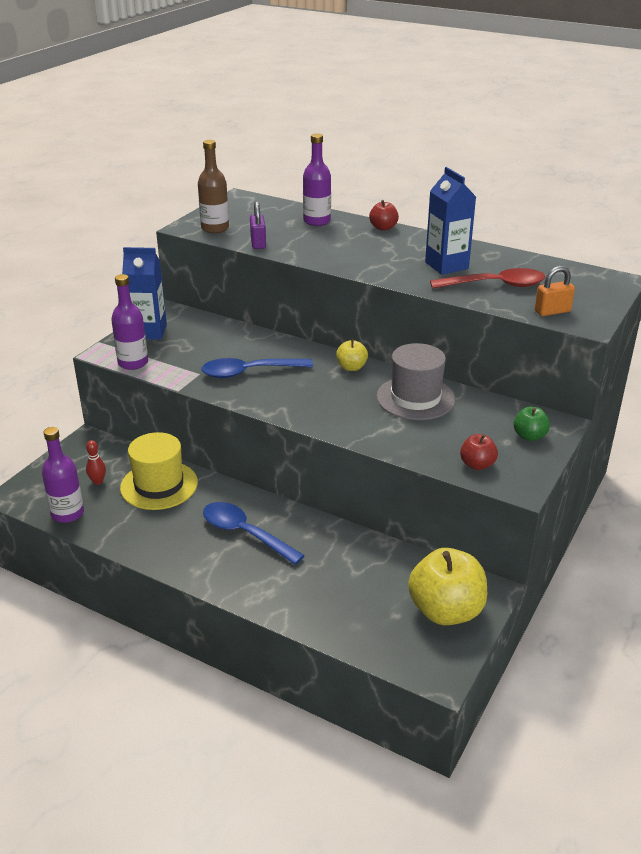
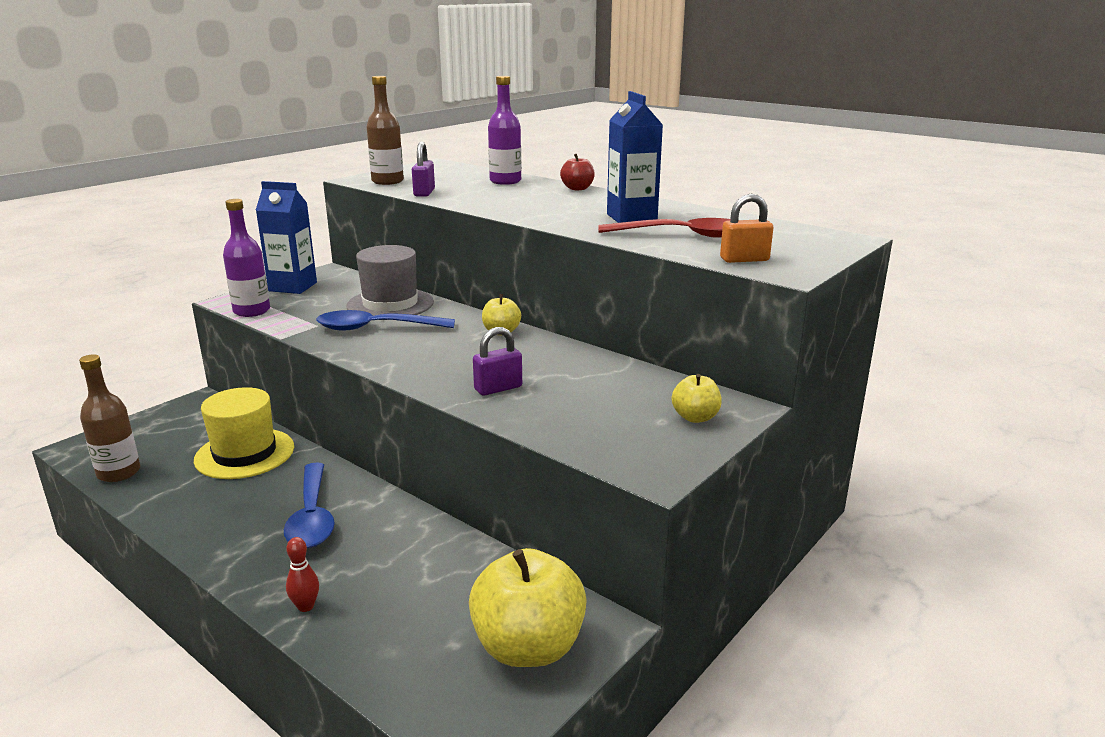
camera: 10 degrees right, 10 degrees down
(67, 513) = (119, 473): purple bottle -> brown bottle
(98, 481) = (178, 443): red bowling pin -> red bowling pin (305, 606)
(245, 533) = (312, 516): blue spoon -> blue spoon turned 150 degrees counterclockwise
(377, 424) = (498, 388): none -> purple padlock
(415, 398) = (563, 366): grey hat -> grey hat (390, 304)
(477, 464) = (606, 443): red apple -> none
(529, 436) = (695, 417): green apple -> yellow apple

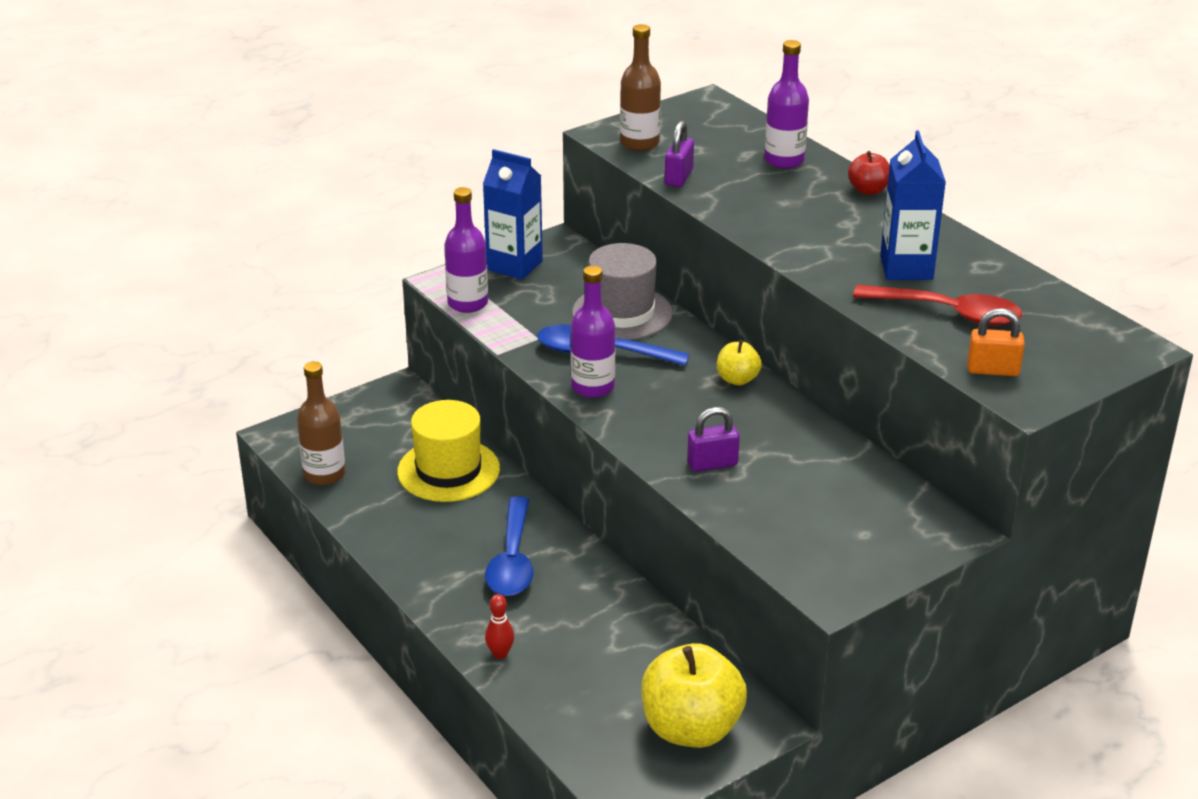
camera: 15 degrees right, 10 degrees up
(373, 350) = (593, 387): none -> purple bottle
(695, 417) = (901, 535): yellow apple -> none

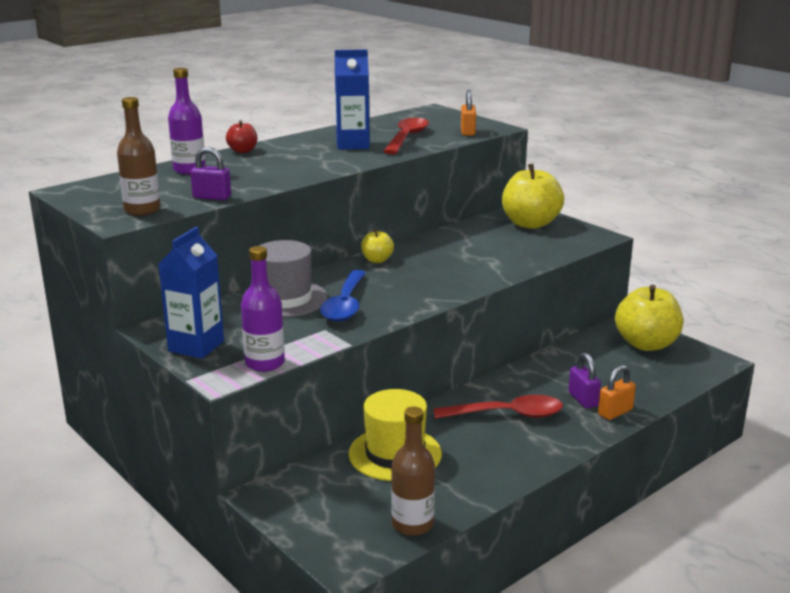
camera: 95 degrees left, 10 degrees down
(500, 654) = (615, 412): red bowling pin -> orange padlock
(512, 560) = (507, 414): blue spoon -> red spoon
(593, 387) = (396, 305): purple bottle -> none
(712, 464) = (483, 266): purple padlock -> purple padlock (583, 399)
(887, 529) = (530, 224): none -> yellow apple

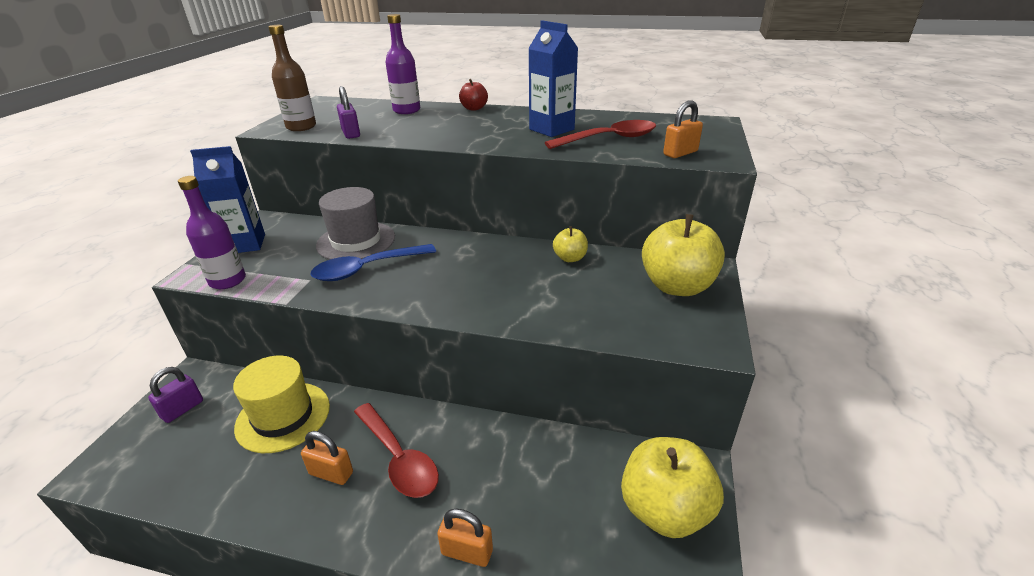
camera: 55 degrees right, 10 degrees up
(377, 260) = (476, 246): yellow apple -> yellow apple (570, 258)
(412, 524) = (165, 483): brown bottle -> none
(491, 445) = (331, 473): none -> orange padlock
(583, 399) = (475, 507): purple padlock -> purple padlock (182, 409)

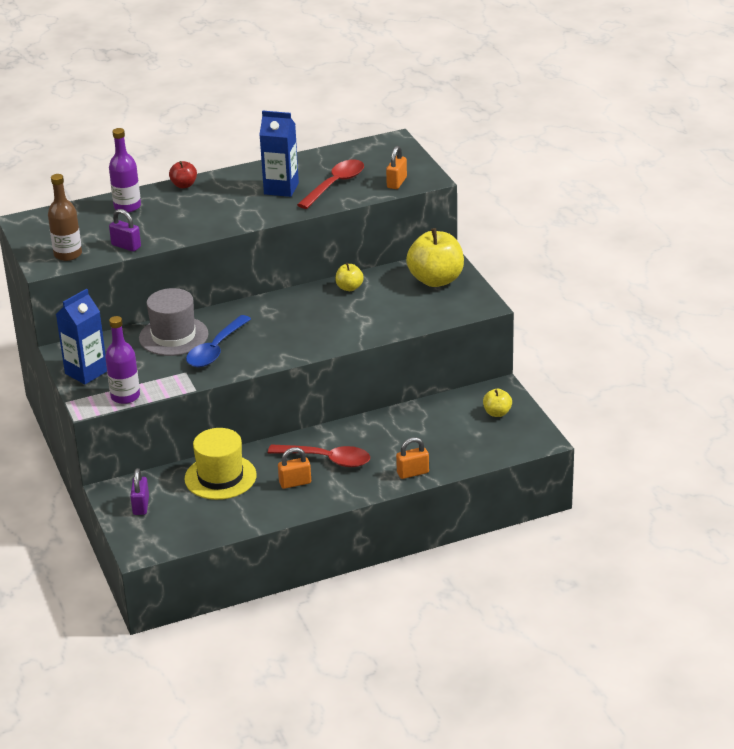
camera: 35 degrees left, 0 degrees up
(664, 509) = (497, 413): yellow apple -> yellow apple, size x0.49

